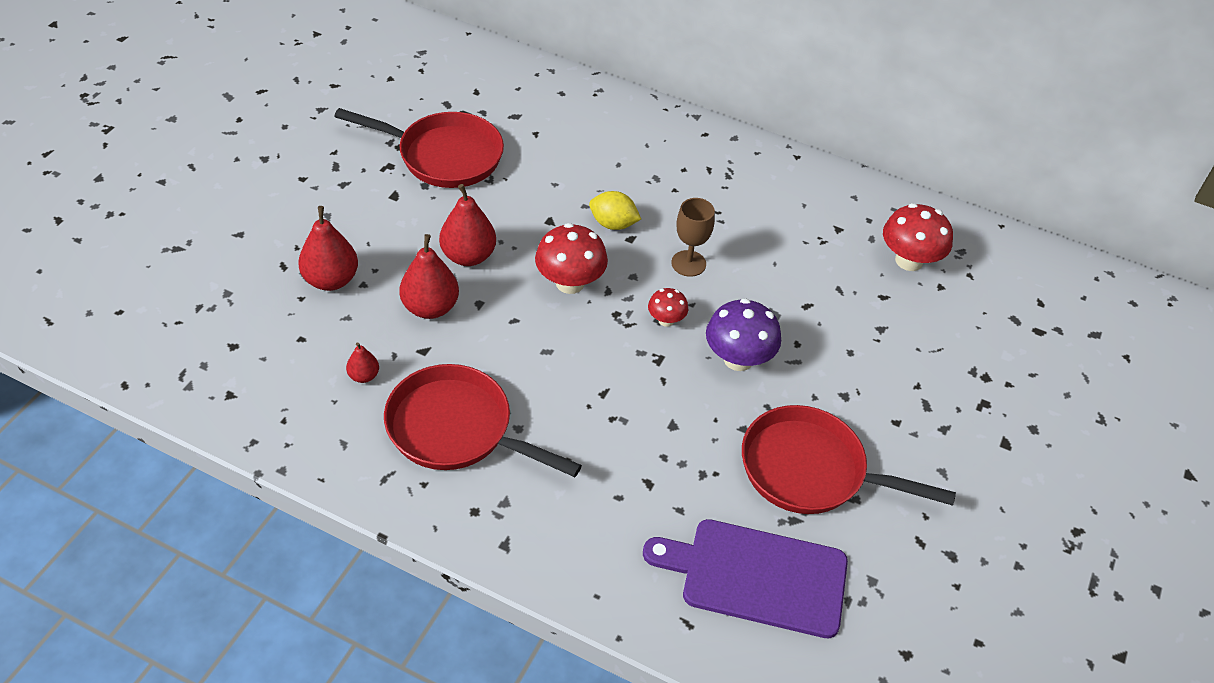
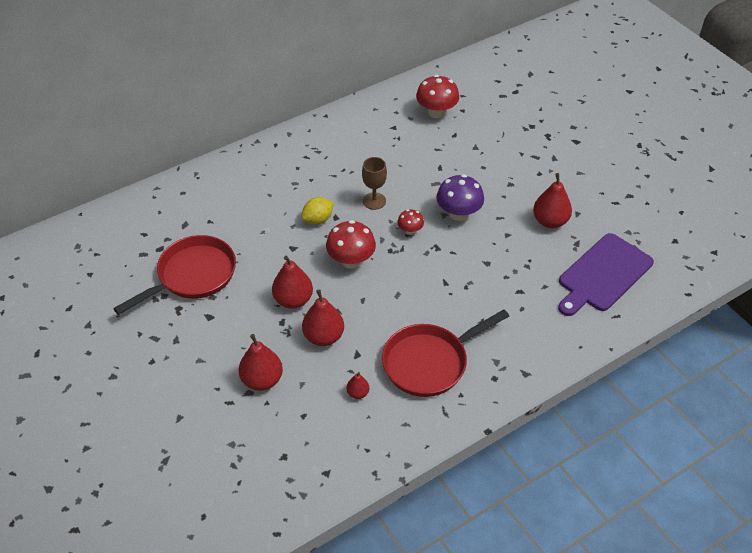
camera: 55 degrees left, 0 degrees up
(810, 470) = (550, 221): red pan -> red pear

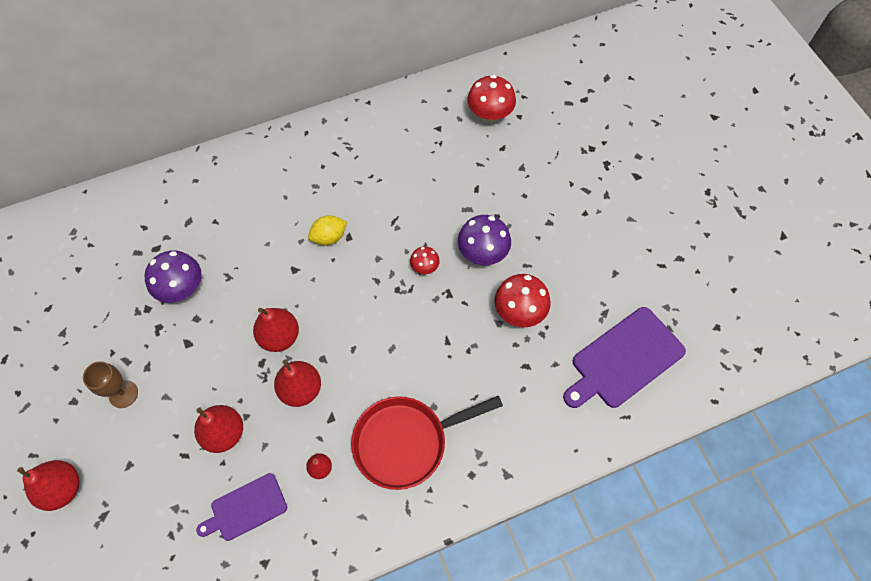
camera: 10 degrees right, 15 degrees up
(192, 276) = (182, 288): red pan -> purple mushroom
(298, 434) = (246, 508): none -> purple cutting board
(351, 260) = (352, 296): red mushroom -> red mushroom (519, 312)
(374, 201) = (395, 222): brown goblet -> brown goblet (123, 394)
(550, 221) = (581, 279): red pear -> red pear (63, 488)

